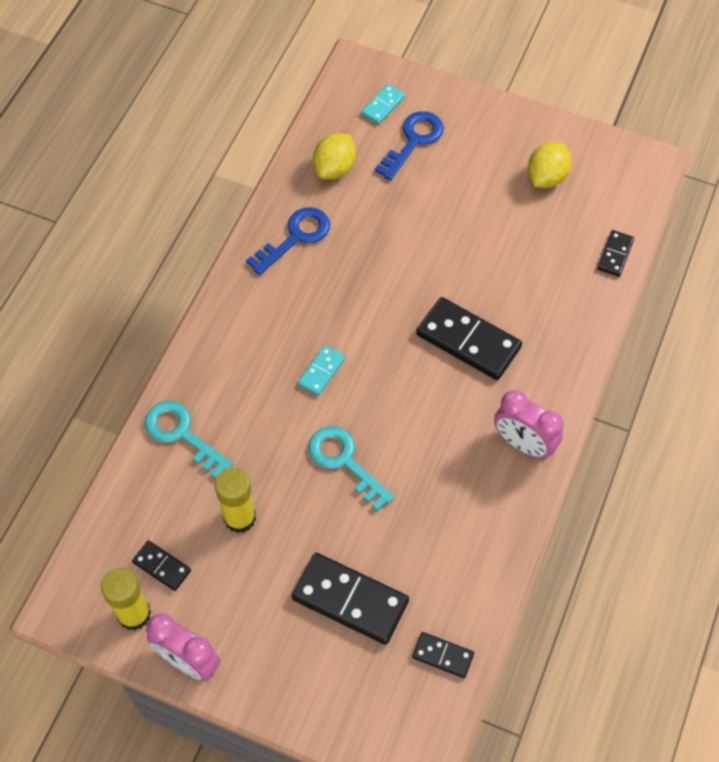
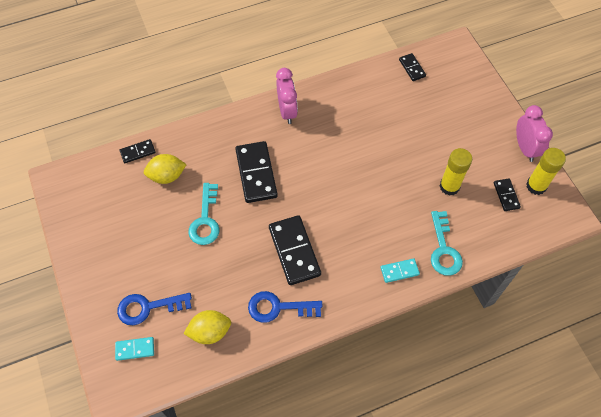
camera: 135 degrees left, 0 degrees up
(321, 371) = (342, 220): turquoise domino -> turquoise domino (399, 271)
(344, 462) = (375, 170): turquoise key -> turquoise key (205, 220)
(350, 600) = (430, 115): black domino -> black domino (294, 251)
(546, 177) = (112, 219): yellow lemon -> yellow lemon (167, 176)

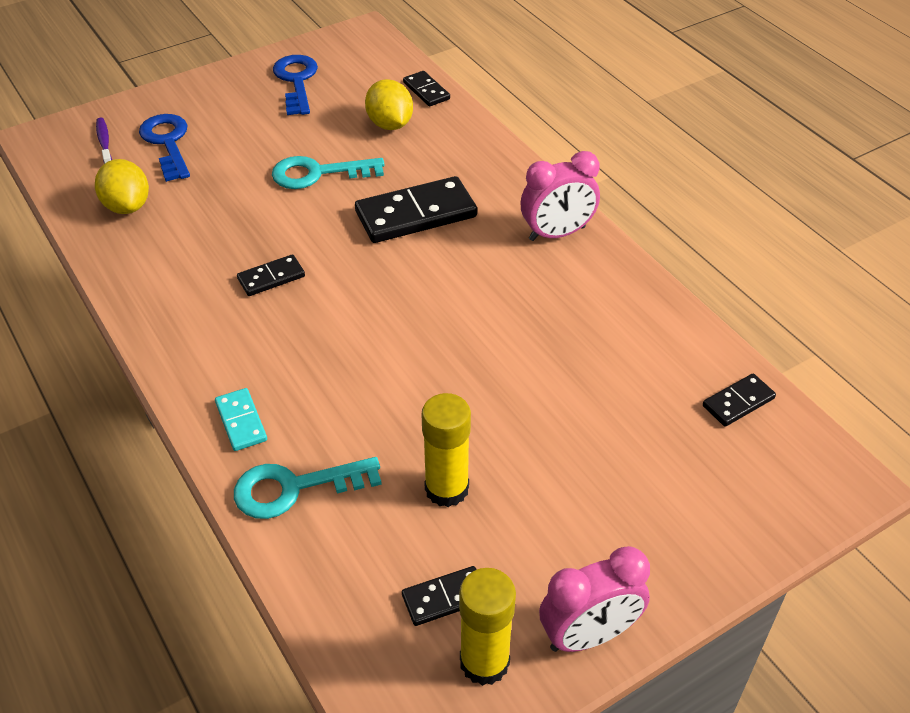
camera: 80 degrees right, 15 degrees down
(135, 349) = (104, 142): turquoise domino -> purple toothbrush
(278, 307) = (167, 272): blue key -> blue key (296, 81)
(294, 251) = (271, 278): black domino -> black domino, size x0.52

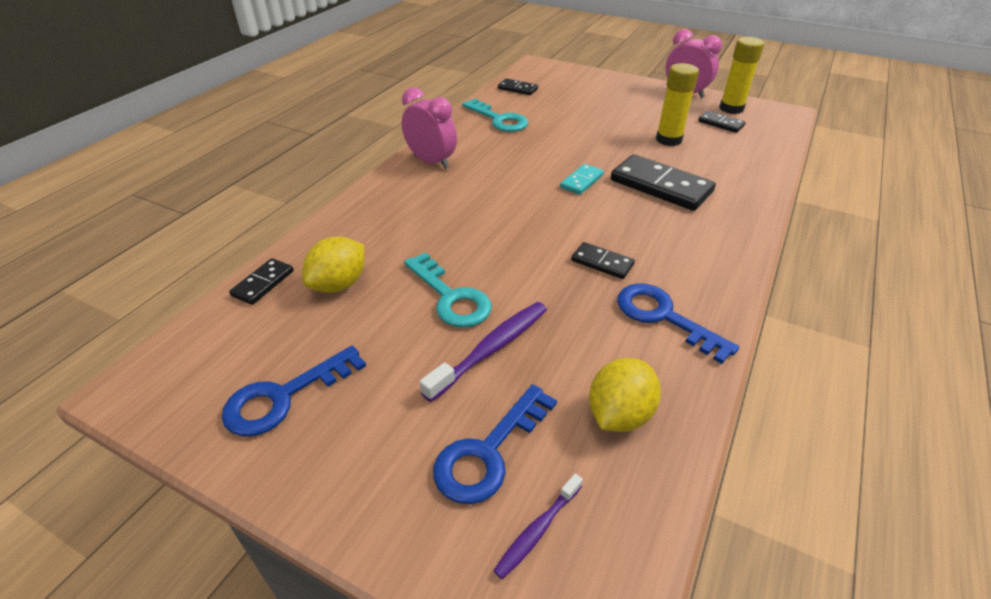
camera: 120 degrees left, 5 degrees down
(174, 278) = (663, 317): none -> blue key
(241, 421) = (728, 216): turquoise domino -> turquoise domino (582, 181)
(243, 174) = (491, 349): none -> purple toothbrush
(294, 488) = (736, 180): turquoise key -> turquoise key (499, 119)
(416, 214) = (461, 223): black domino -> black domino (661, 186)

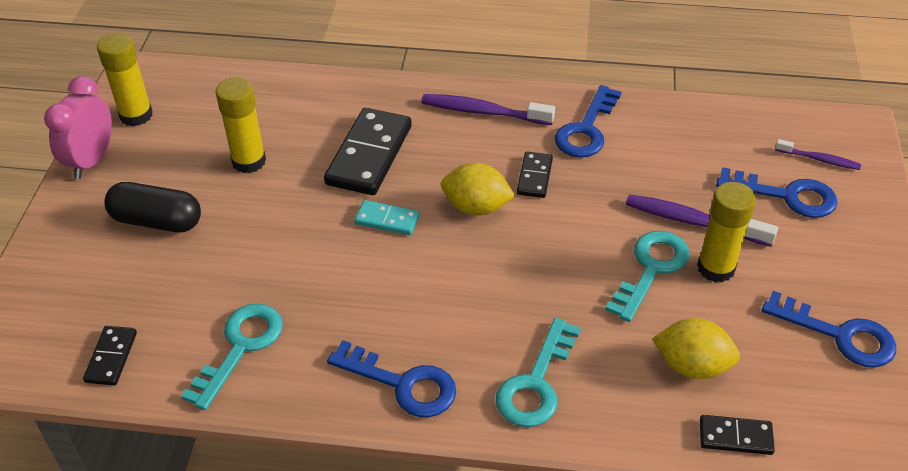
camera: 110 degrees left, 5 degrees up
(389, 208) = (536, 383): none -> turquoise key
(424, 340) = (716, 268): none -> yellow glue stick
(431, 162) = (403, 384): pink clock -> blue key
(619, 107) = (157, 221): none -> black capsule
(619, 414) = (705, 139): yellow lemon -> yellow lemon (476, 207)
(708, 255) = (483, 112): none -> purple toothbrush
(721, 124) = (187, 121): black domino -> none

